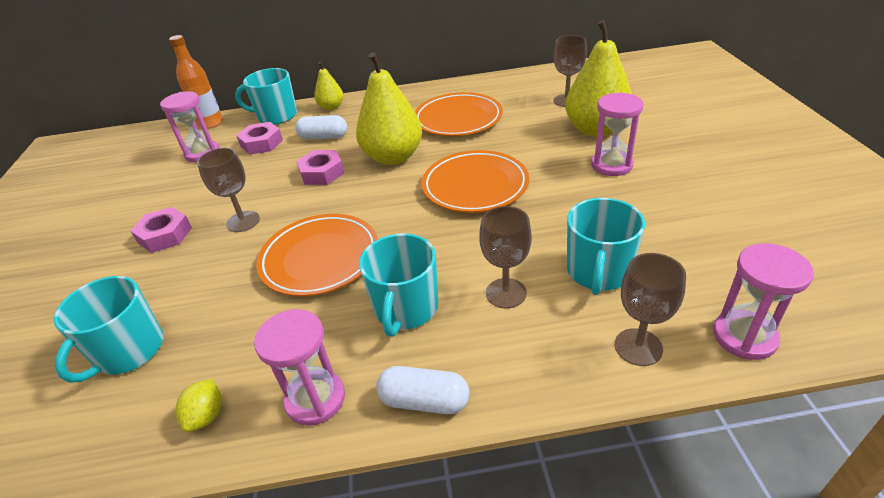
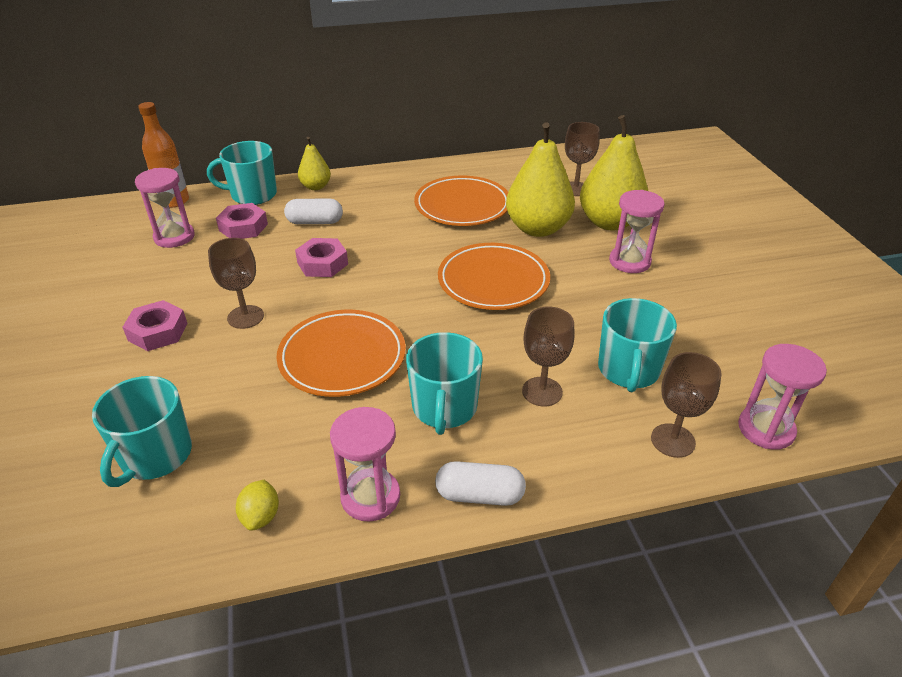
camera: 10 degrees left, 0 degrees up
(393, 157) = (399, 247): yellow pear -> yellow pear (537, 228)

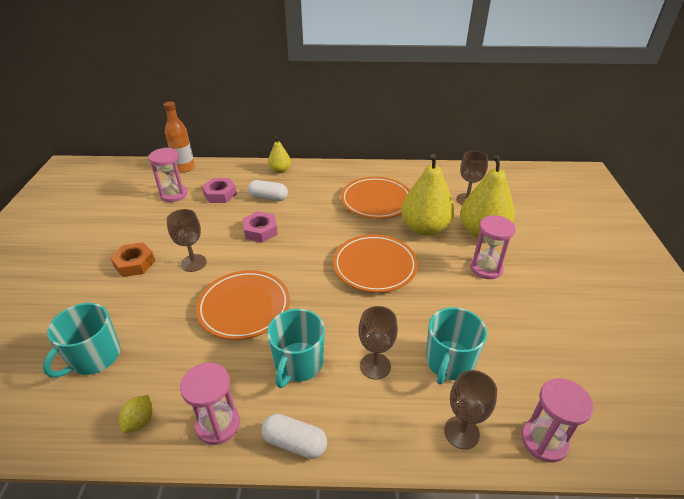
camera: 15 degrees right, 0 degrees up
(158, 332) = (134, 263): pink nut -> orange nut
(252, 195) = (236, 170): turquoise mug -> none

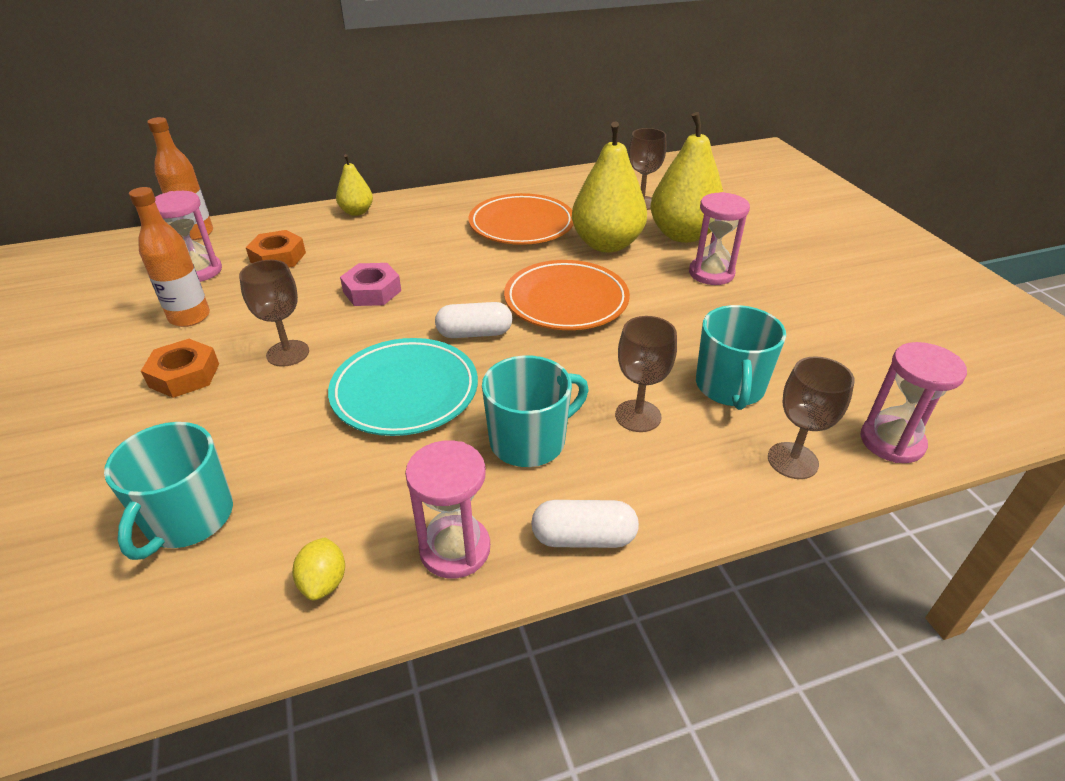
camera: 20 degrees left, 0 degrees up
(155, 225) = (189, 317): none -> orange bottle
(220, 194) = (278, 257): pink nut -> orange nut
(244, 307) = (405, 391): orange plate -> turquoise plate
(268, 198) = (359, 248): white capsule -> white capsule (474, 333)
(298, 364) = (529, 441): turquoise mug -> turquoise mug turned 120 degrees counterclockwise

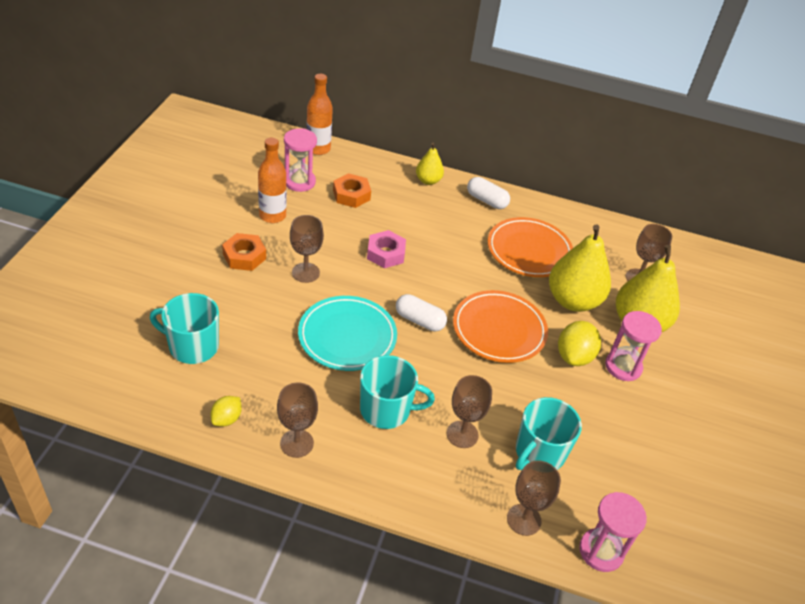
camera: 30 degrees right, 5 degrees up
(188, 519) = (192, 346): turquoise mug -> turquoise mug turned 60 degrees clockwise
(455, 549) = (297, 443): pink hourglass -> brown goblet
(583, 538) = (363, 480): white capsule -> white capsule (486, 201)
(661, 287) = (574, 356): none -> yellow lemon

